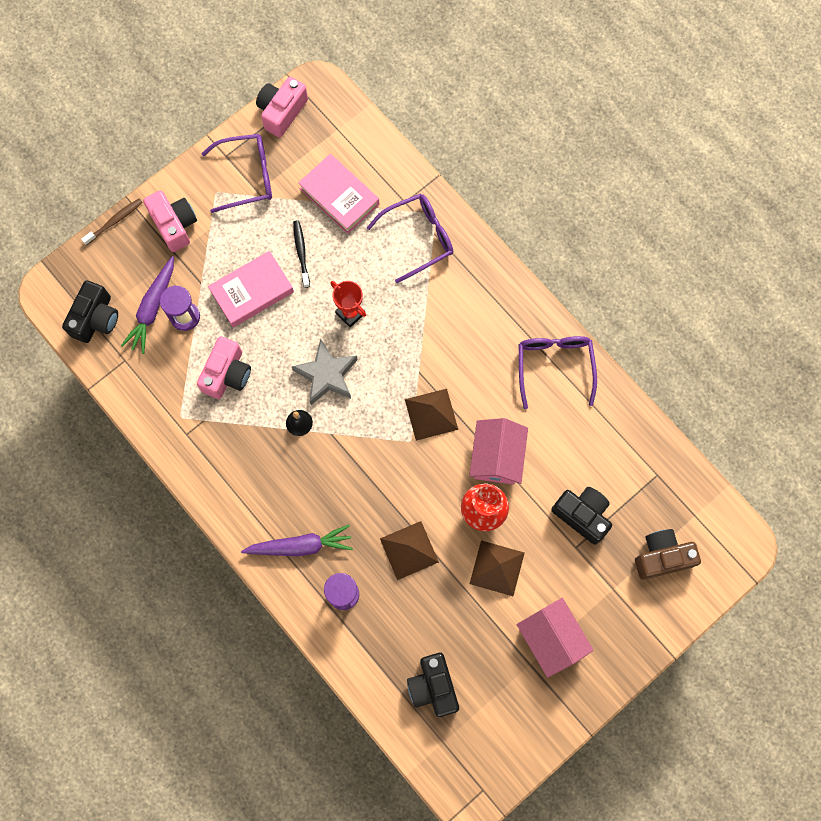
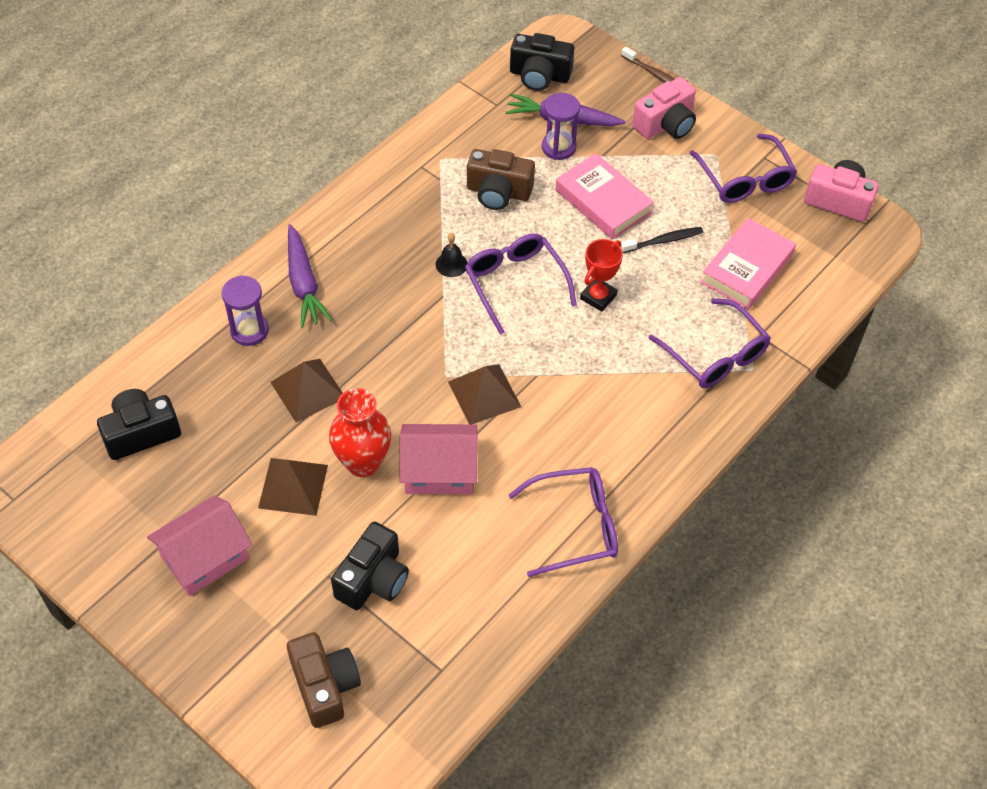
camera: 80 degrees right, 20 degrees down
(227, 374) = (498, 192): pink camera -> brown camera
(326, 375) = (515, 283): grey star -> purple glasses

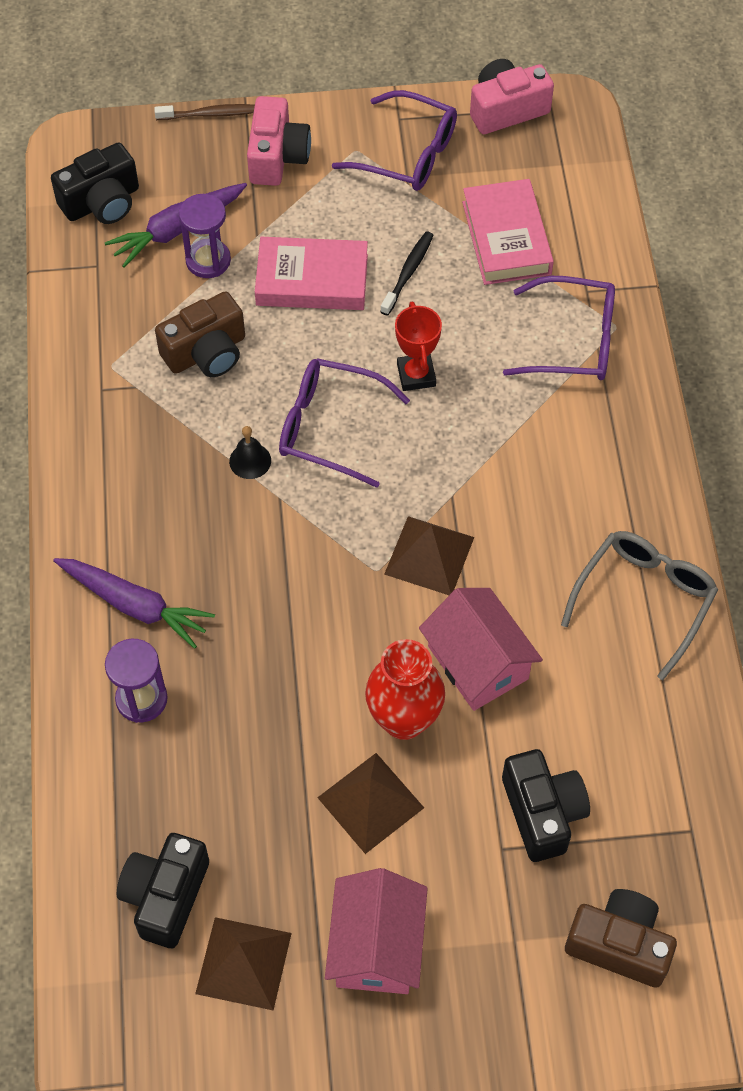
camera: 45 degrees left, 5 degrees up
(308, 390) = (270, 702): brown pyramid -> brown pyramid (243, 963)
(439, 471) = (478, 662): pink house -> pink house turned 75 degrees counterclockwise
(575, 526) = (644, 599): purple glasses -> grey glasses

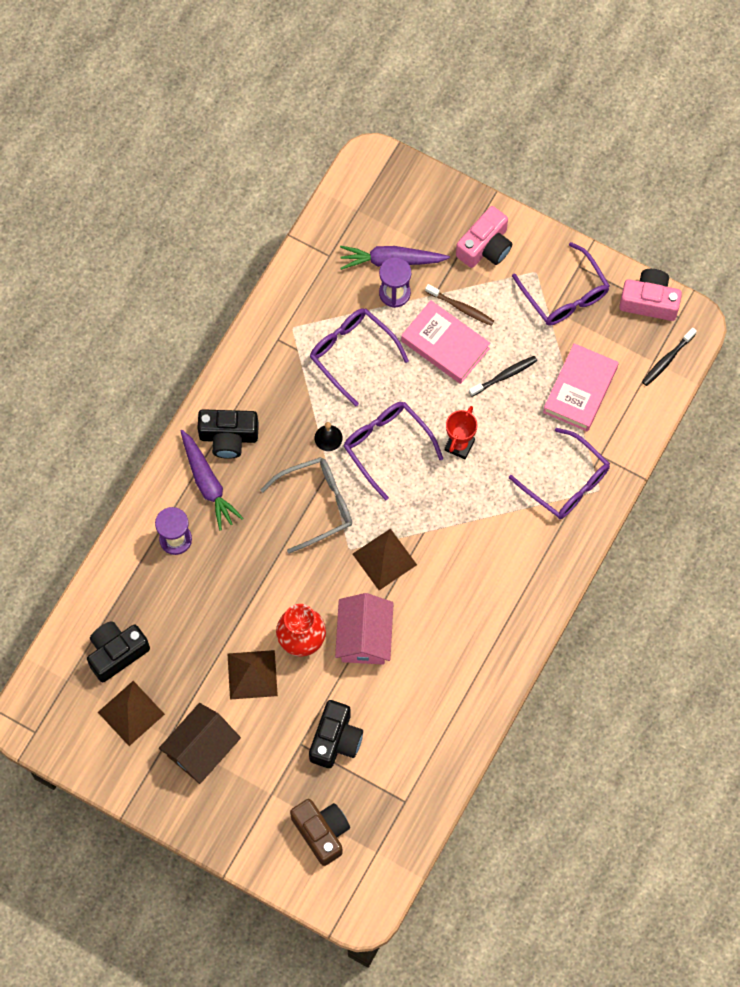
camera: 35 degrees right, 10 degrees up
(102, 202) = (360, 213): black camera -> black camera (228, 437)
(206, 352) = (352, 353): brown camera -> purple glasses
(210, 114) = (466, 191): brown toothbrush -> brown toothbrush (461, 307)
(376, 946) = (201, 749): pink house -> brown house
(576, 154) = (667, 360): none -> black toothbrush
(644, 599) = (481, 662): grey glasses -> grey glasses (317, 504)

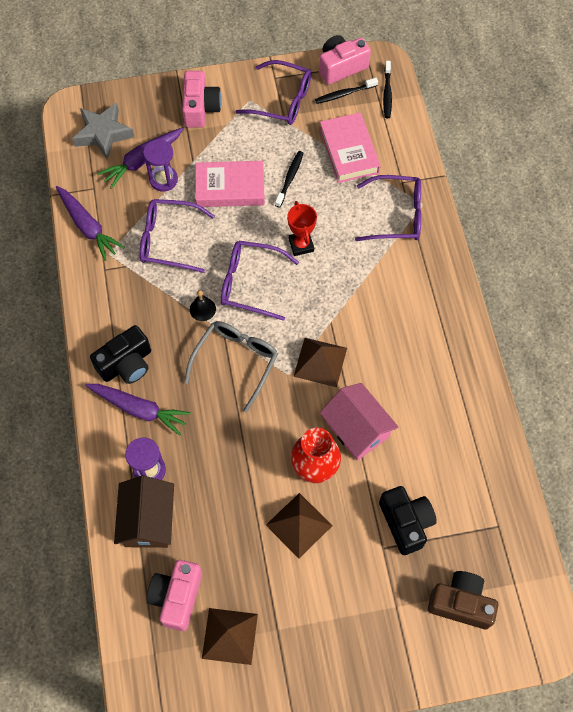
camera: 40 degrees left, 5 degrees down
(116, 653) = (177, 597): black camera -> pink camera
(201, 749) = (311, 617): brown house -> brown house (148, 520)
(295, 289) = (88, 227): none -> purple carrot
(379, 208) = (103, 134): none -> grey star
(461, 307) = (219, 157): brown toothbrush -> none
(627, 331) = (344, 94): none -> black toothbrush

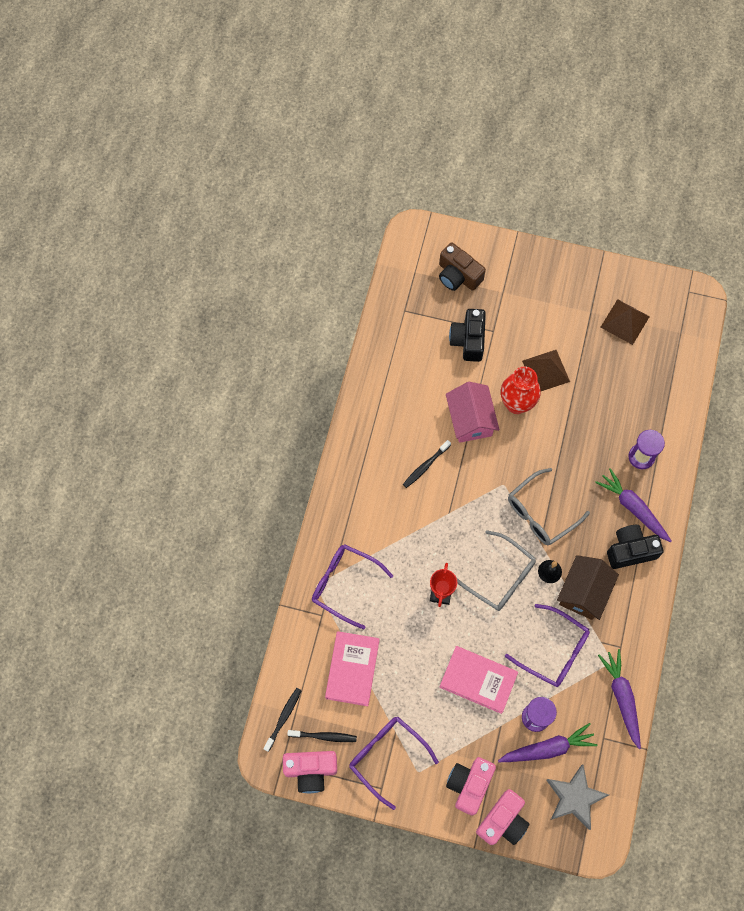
camera: 155 degrees left, 5 degrees up
(148, 520) = (655, 421): brown house -> brown house (583, 592)
(177, 597) = (652, 361): pink camera -> pink camera (503, 821)
(250, 283) = (500, 577): purple glasses -> grey glasses
(290, 178) = (420, 665): black toothbrush -> black toothbrush (425, 466)
(320, 362) = (473, 483): brown pyramid -> none

